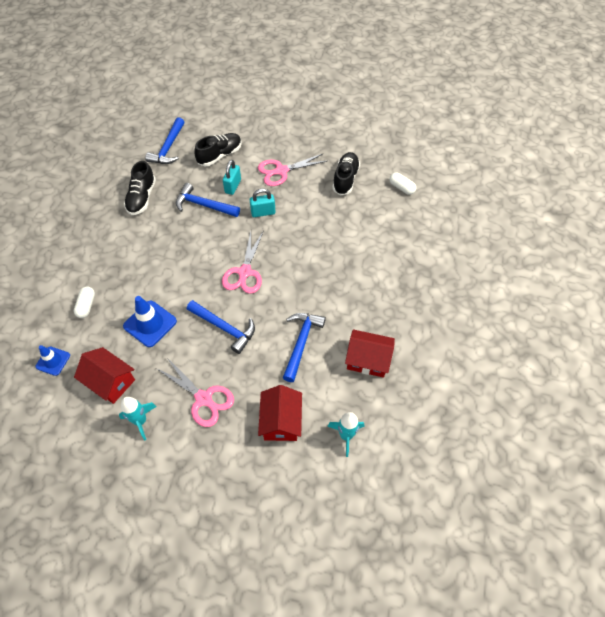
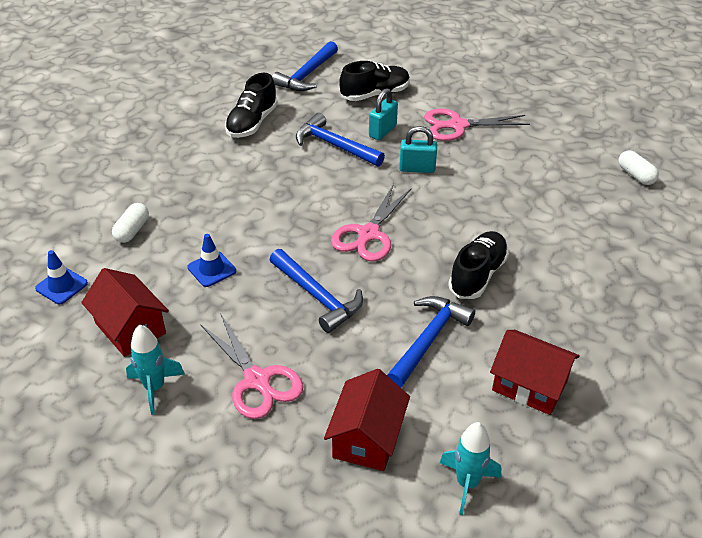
camera: 15 degrees right, 15 degrees down
(150, 324) = (211, 269): blue traffic cone -> blue traffic cone, size x0.63
(345, 179) = (551, 151): black shoe -> black shoe (477, 275)

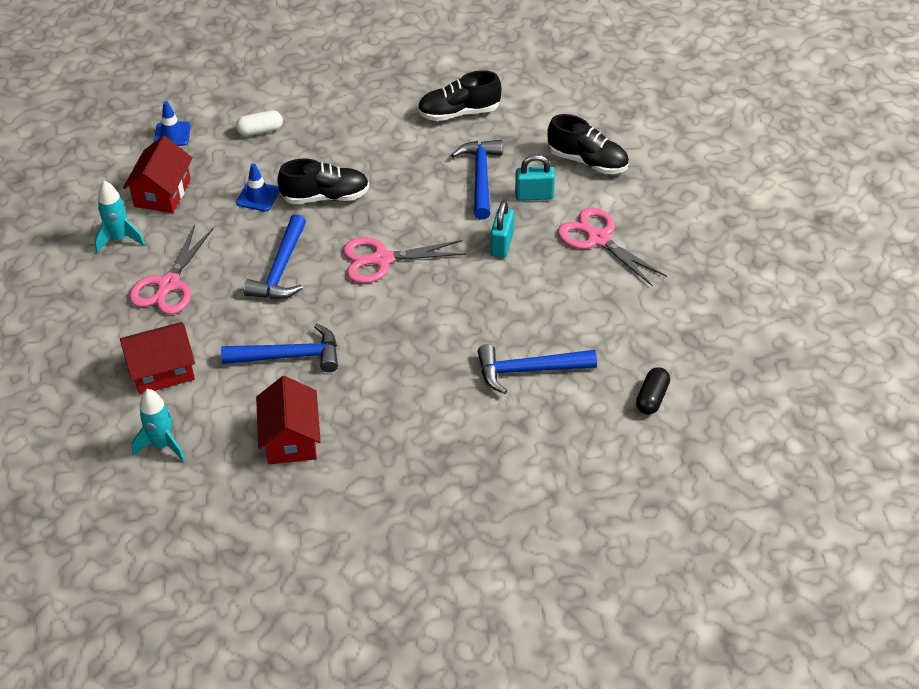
camera: 55 degrees right, 5 degrees up
(306, 75) = (568, 103): blue hammer -> blue hammer (528, 370)
(417, 168) = (502, 244): turquoise padlock -> turquoise padlock turned 45 degrees clockwise
(477, 275) = (393, 350): black shoe -> black shoe (325, 196)
(635, 175) = (652, 398): white capsule -> black capsule

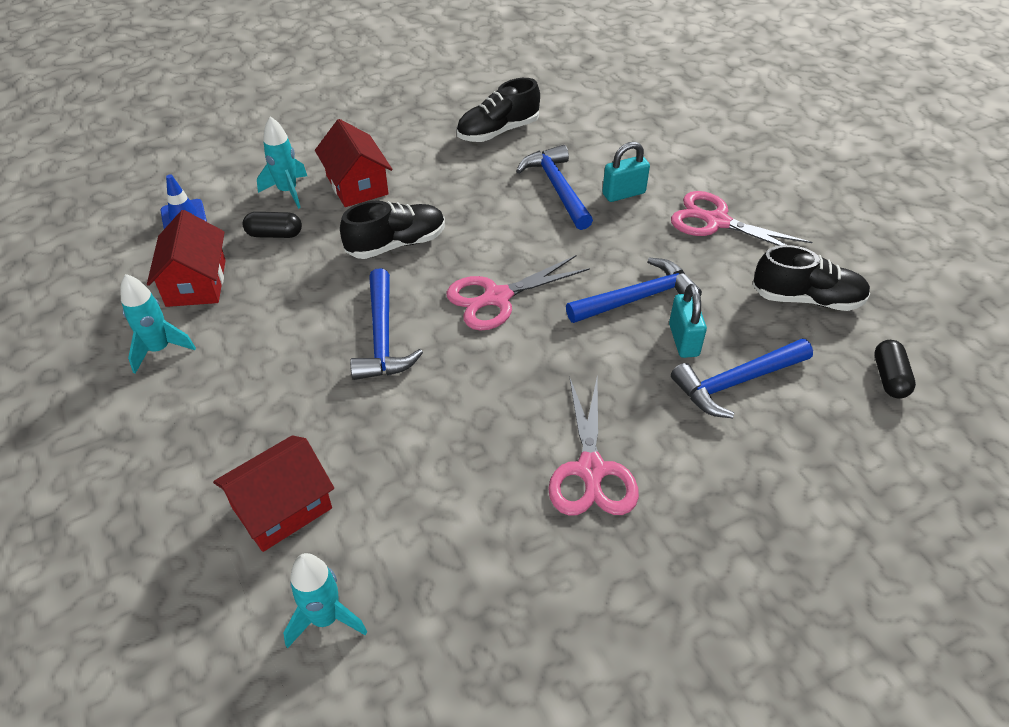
camera: 20 degrees left, 0 degrees up
(168, 285) = (246, 391): pink scissors -> pink scissors (591, 470)
(235, 166) = (274, 234): none -> black capsule
(258, 196) = (316, 261): blue traffic cone -> none
(260, 131) = (288, 191): white capsule -> turquoise rocket
(290, 356) = (444, 441): blue hammer -> blue hammer (638, 298)
(291, 438) = (499, 554): red house -> red house (357, 185)
(502, 244) = (620, 250): turquoise padlock -> turquoise padlock (683, 340)
(587, 161) = (656, 150): black shoe -> black shoe (806, 299)

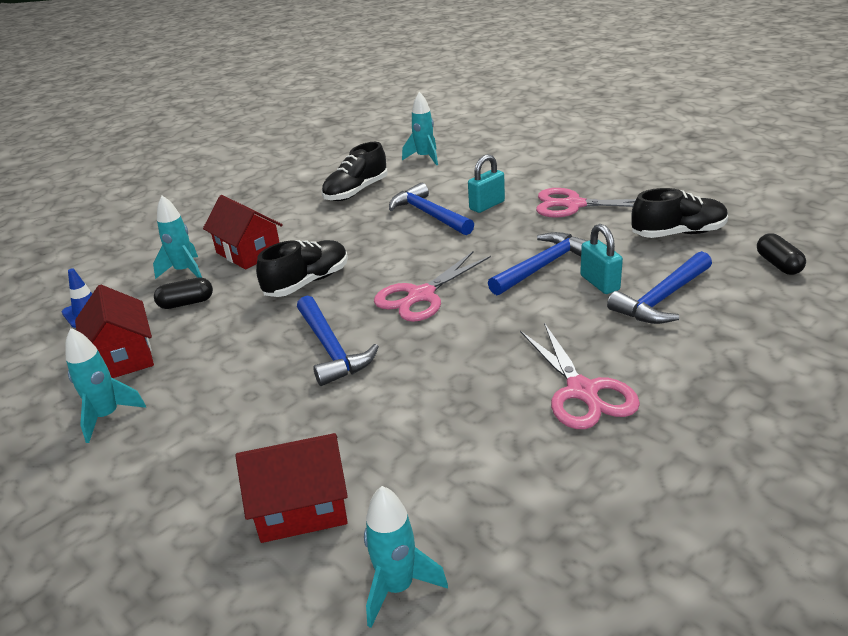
camera: 15 degrees left, 15 degrees down
(282, 508) = (301, 507): red house -> red house turned 45 degrees clockwise
(592, 101) = (424, 158): none -> turquoise rocket

